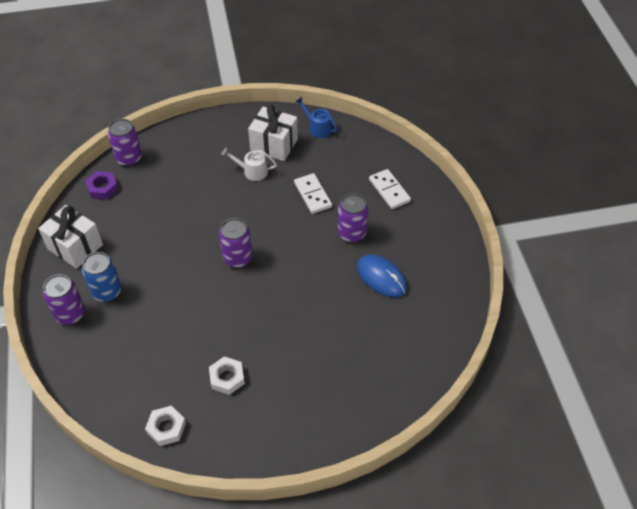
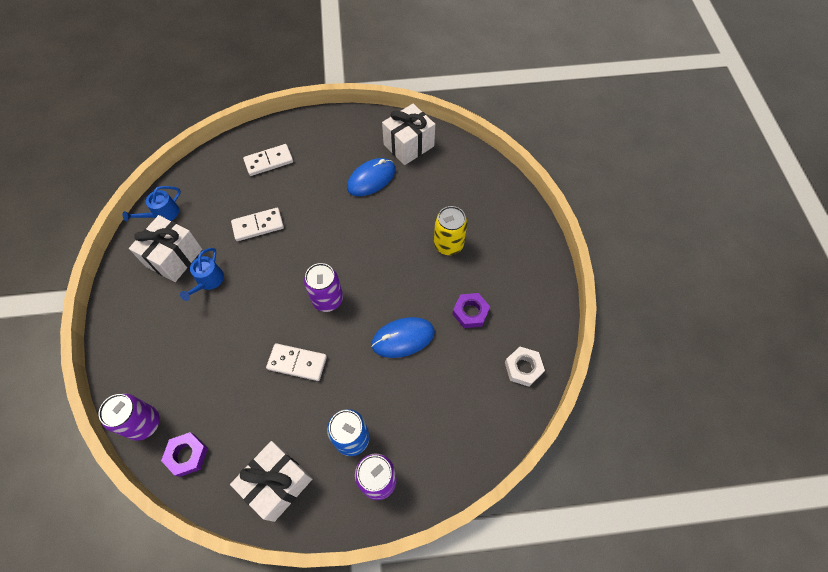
camera: 85 degrees left, 10 degrees up
(175, 244) = (297, 363): none -> white domino
(198, 321) = (403, 338): none -> blue mouse
(227, 378) = (470, 312): white nut -> purple nut
(252, 171) = (208, 281): white watering can -> blue watering can
(306, 354) = (448, 244): none -> yellow can
(351, 233) = (315, 197): purple can -> none
(434, 308) = (409, 145): none -> white gift

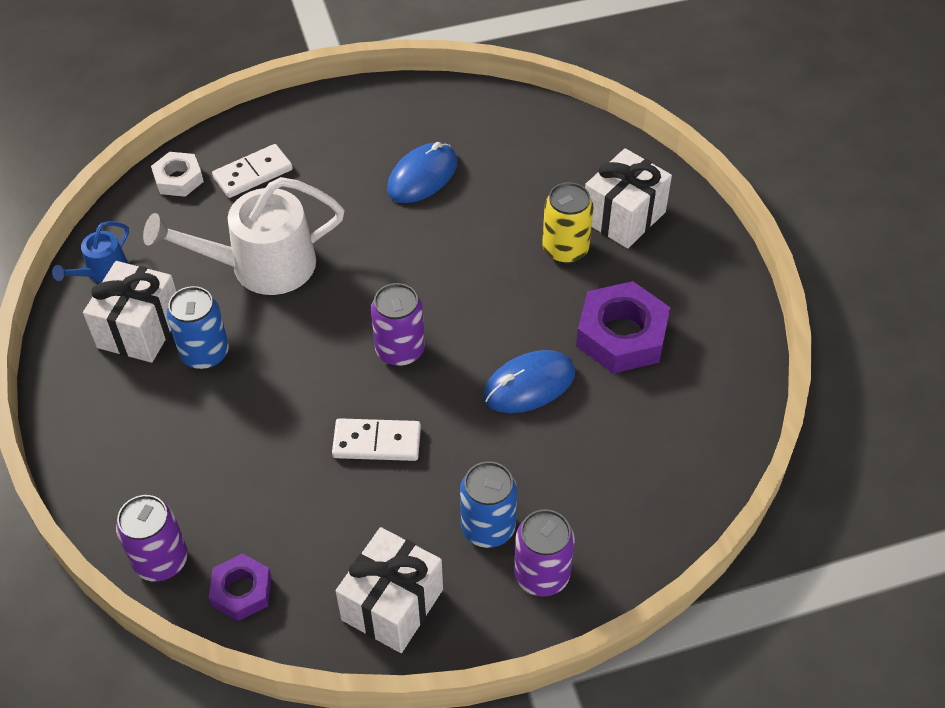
camera: 10 degrees left, 10 degrees down
(208, 281) = (205, 353): blue watering can -> blue can
(258, 226) = (262, 266): white domino -> white watering can
(409, 145) = (468, 122): white gift -> white gift (623, 216)
(470, 312) = (621, 335): purple nut -> purple nut, size x1.71
(523, 368) = (717, 396): white nut -> white nut (178, 179)

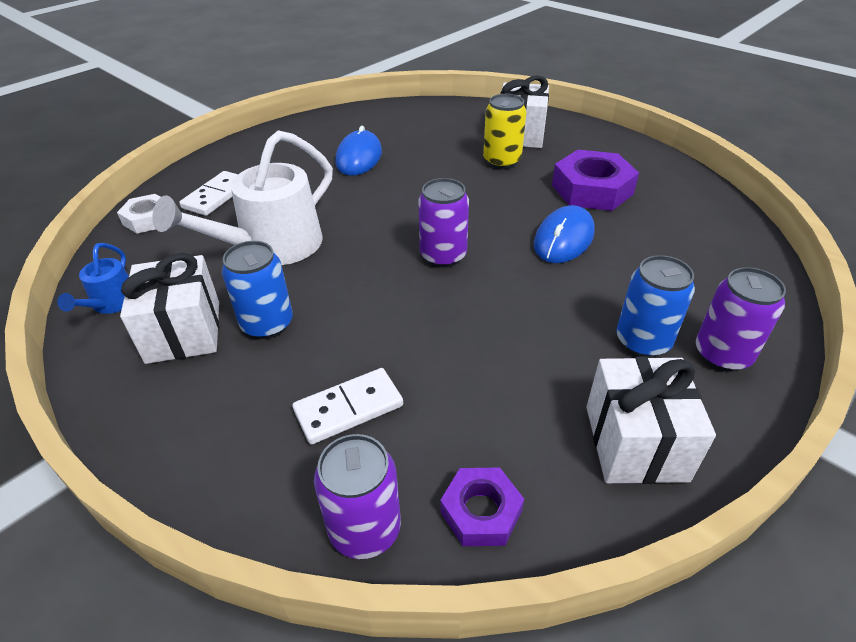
camera: 30 degrees left, 10 degrees down
(377, 442) = (487, 323): white domino -> white domino (348, 408)

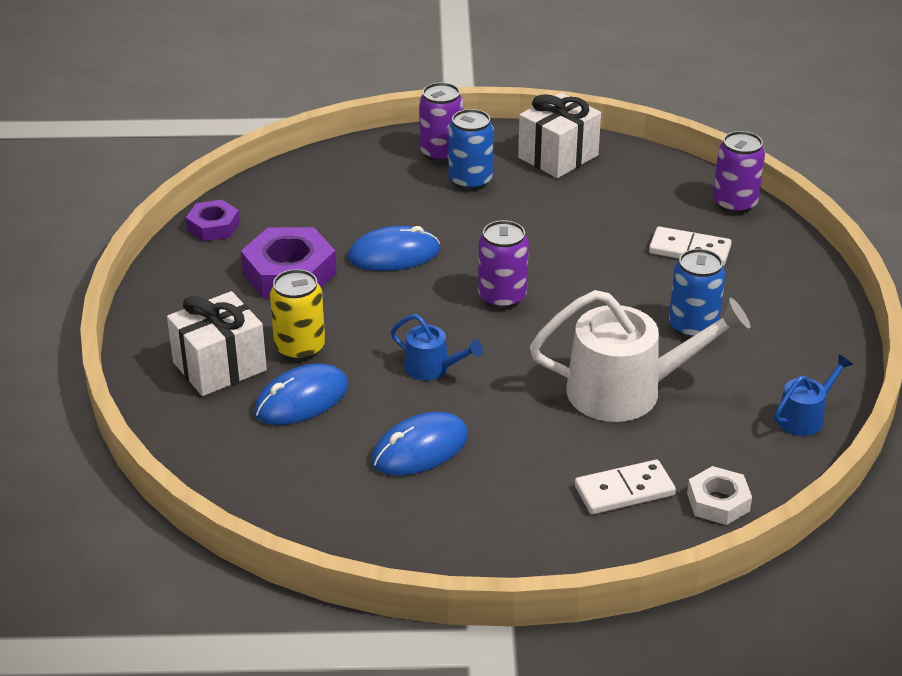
camera: 135 degrees left, 5 degrees down
(184, 331) = (759, 357): white gift -> none
(414, 191) = (432, 368): none -> blue watering can
(454, 144) = (301, 399): none -> blue mouse
(481, 512) = (671, 179): purple nut -> purple nut (213, 226)

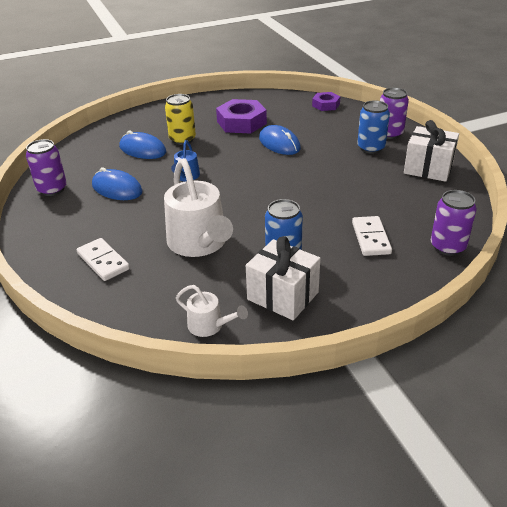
camera: 70 degrees right, 0 degrees up
(213, 226) = (265, 97): purple nut -> purple nut (326, 105)
(219, 366) = (158, 125): white gift -> white gift (283, 296)
(502, 297) = (264, 182): purple can -> purple can (52, 189)
(718, 502) = (103, 301): white nut -> none
(804, 417) = (209, 325): blue watering can -> white watering can

